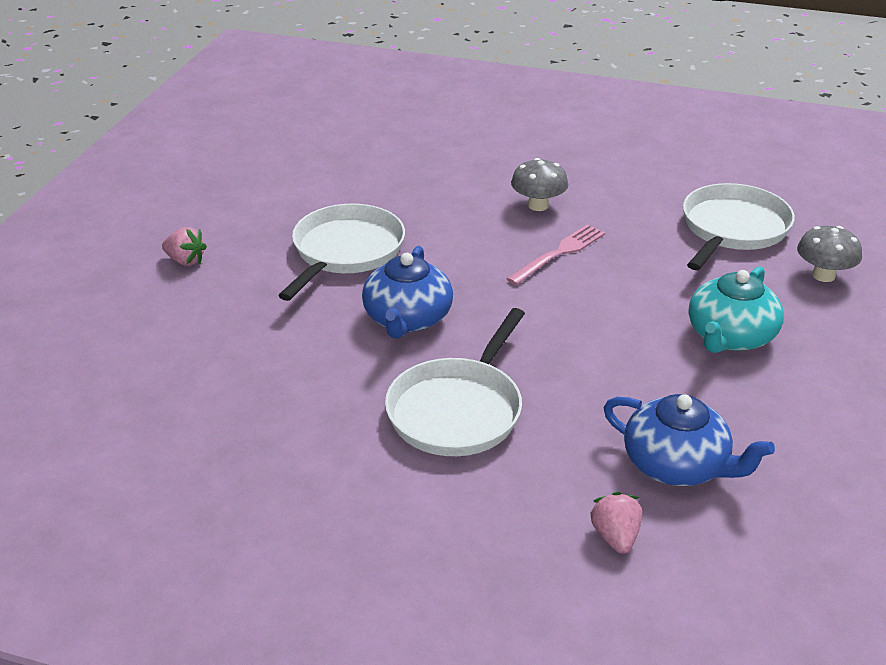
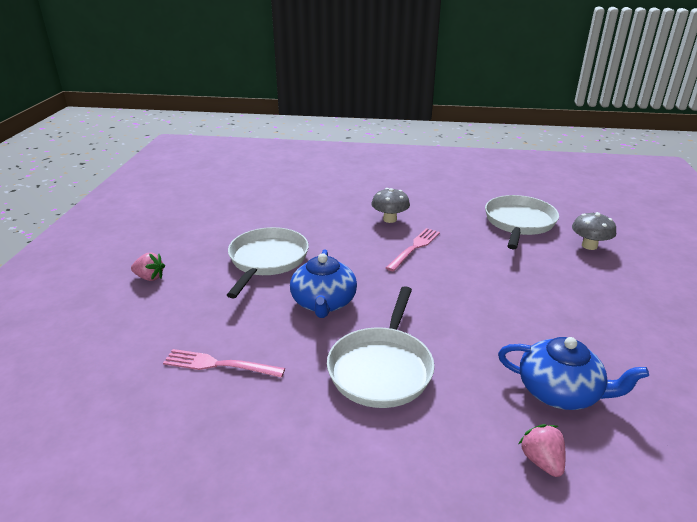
camera: 10 degrees left, 5 degrees down
(255, 382) = (218, 365): none -> pink fork
(730, 336) = (551, 291): turquoise teapot -> none

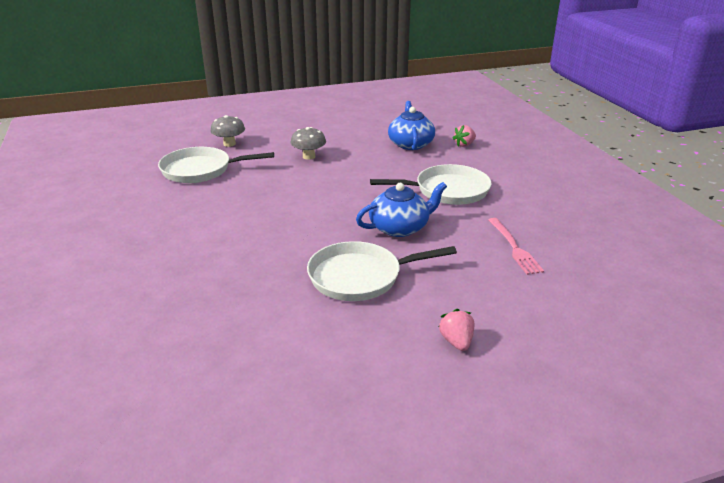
camera: 115 degrees left, 0 degrees up
(390, 219) = (225, 230): grey mushroom -> grey mushroom (309, 156)
(414, 247) = (278, 207): pink fork -> none

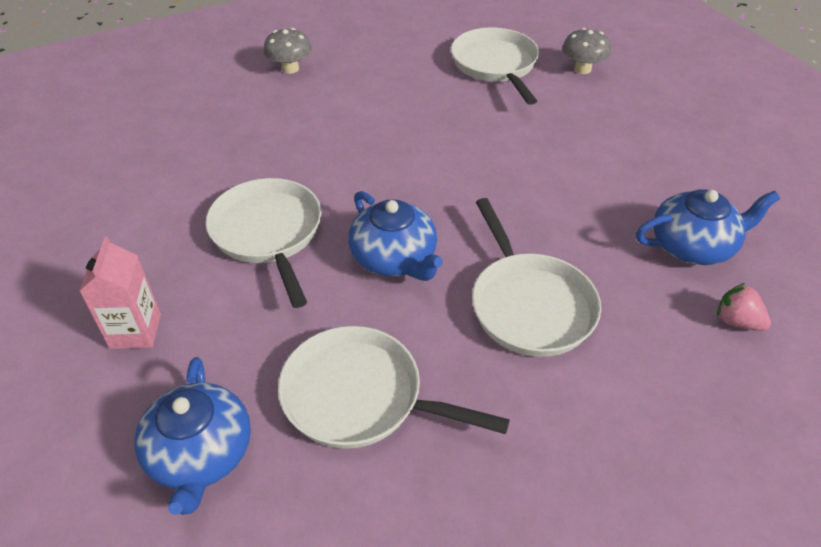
camera: 80 degrees right, 15 degrees up
(309, 156) = (580, 142): grey mushroom -> grey mushroom (290, 69)
(456, 342) = (135, 331): pink strawberry -> pink carton
(514, 248) = (360, 396): pink fork -> white pan
(563, 308) = (200, 454): none -> blue teapot

